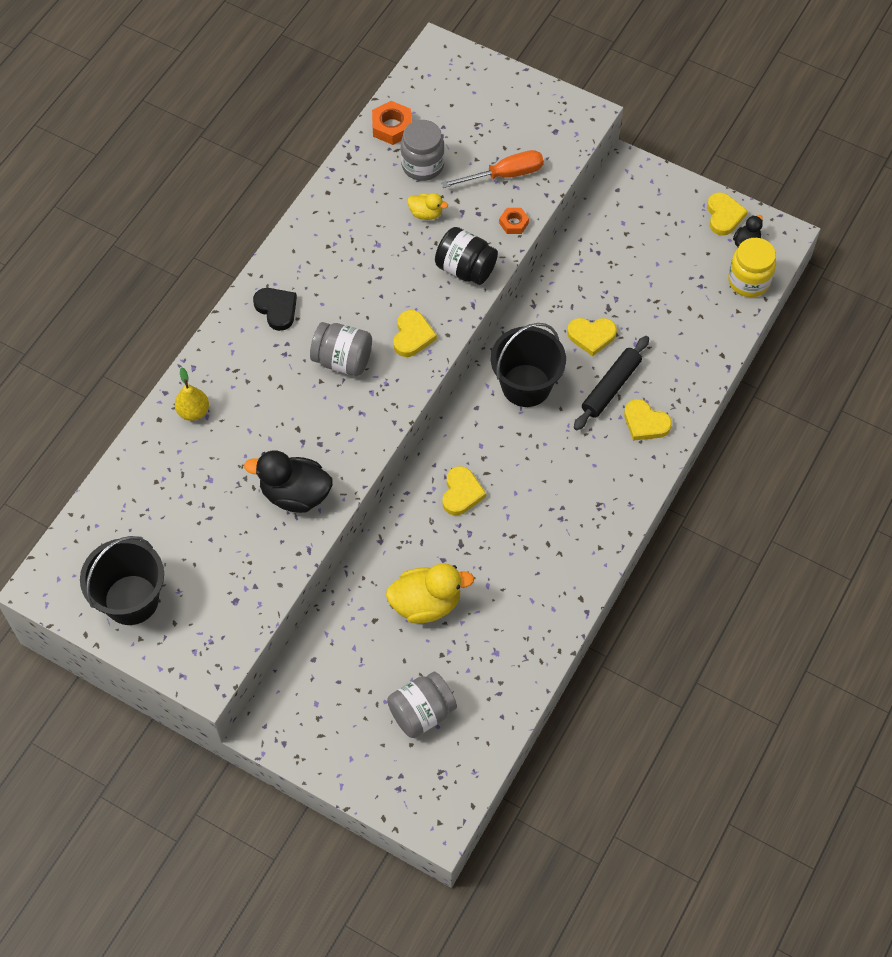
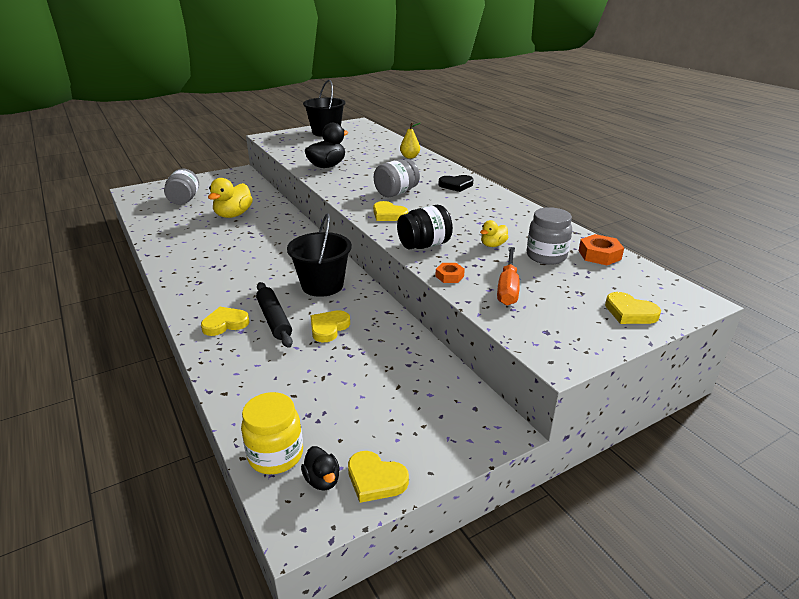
camera: 120 degrees right, 30 degrees down
(461, 493) = (279, 241): yellow heart -> yellow heart (630, 312)

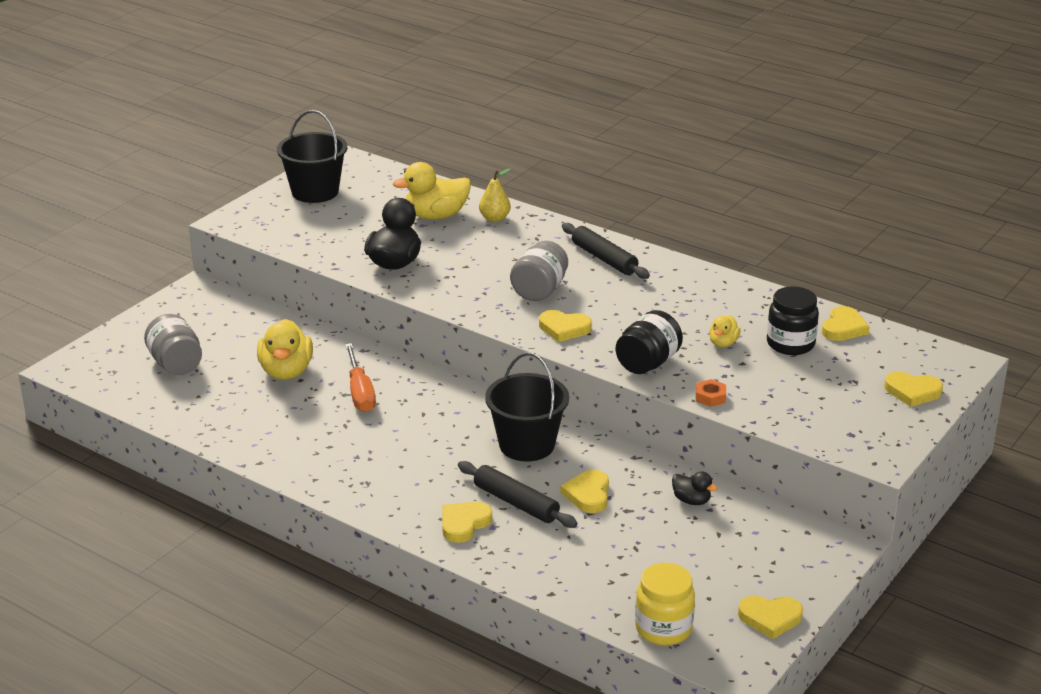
camera: 25 degrees left, 0 degrees up
(322, 480) = (725, 633): black duck -> black duck (691, 500)
(377, 151) = (436, 216): none -> yellow duck
(456, 185) = (604, 259): black heart -> black rolling pin
(508, 288) = (780, 395): orange screwdriver -> orange screwdriver (360, 392)
(546, 256) = (790, 344): grey jar -> black jar
(599, 255) = (843, 328): orange nut -> yellow heart

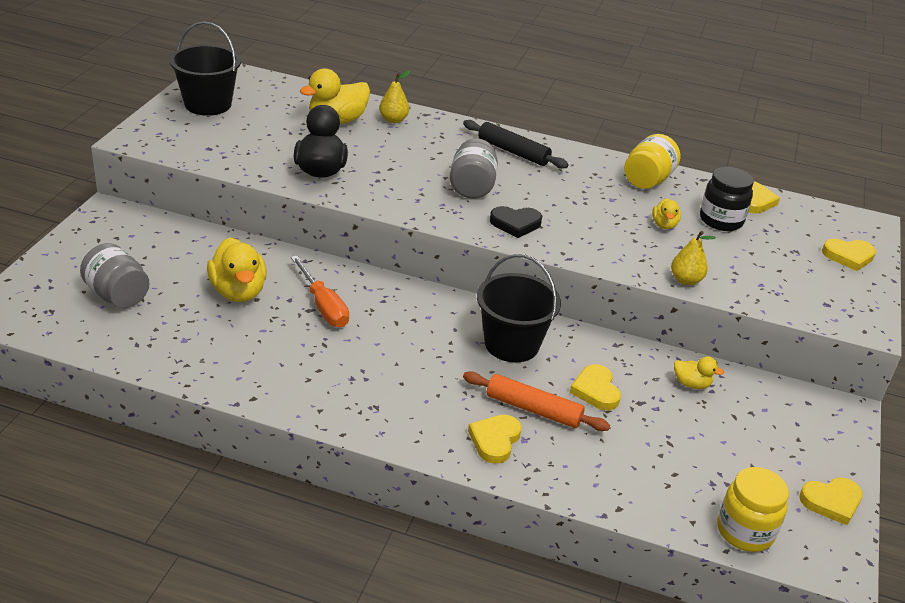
camera: 20 degrees left, 5 degrees up
(516, 503) = (533, 409): black rolling pin -> orange rolling pin
(564, 328) = (515, 224): yellow heart -> black heart
(648, 363) = (610, 252): black jar -> none
(691, 500) = (691, 384): black duck -> yellow duck
(710, 397) = (685, 280): orange nut -> yellow pear
(735, 298) = (647, 180): none -> yellow jar

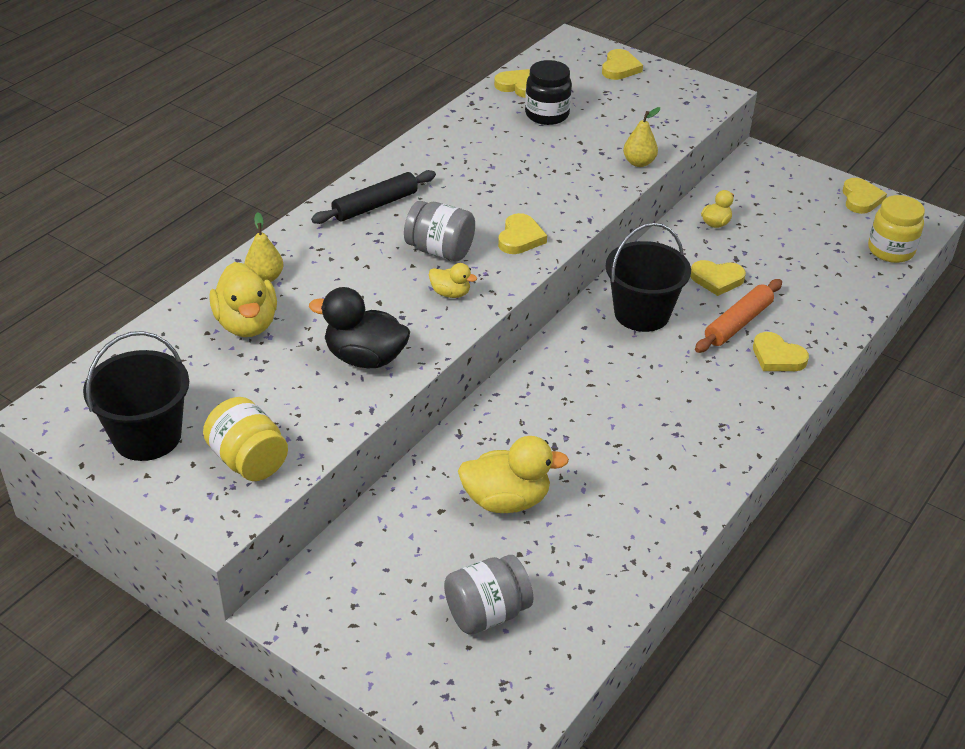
camera: 70 degrees left, 5 degrees up
(323, 306) = (550, 434): orange screwdriver -> none
(515, 224) = (520, 238): black heart -> yellow heart
(647, 180) = (463, 135): yellow jar -> yellow jar (248, 460)
(664, 225) = (546, 148): yellow duck -> yellow duck (450, 293)

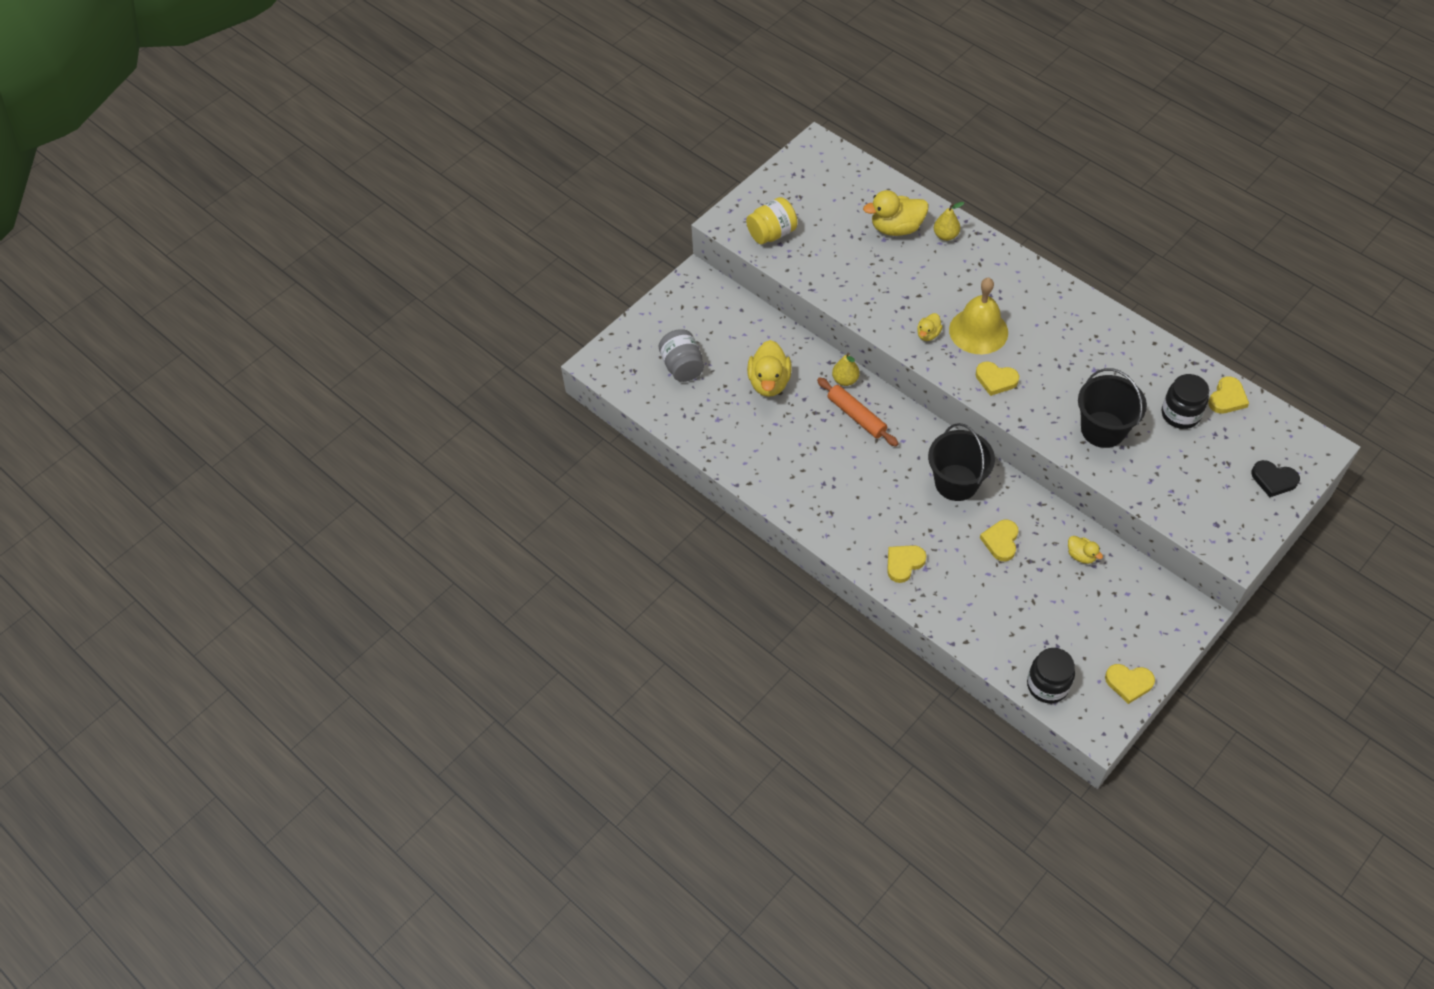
camera: 100 degrees right, 15 degrees up
(147, 436) = (795, 189): black bucket -> black bucket (1103, 429)
(365, 358) = (860, 287): black duck -> none
(375, 205) = (1034, 295): black rolling pin -> none
(440, 251) = (978, 331): grey jar -> yellow bell
(620, 68) = (1273, 480): yellow heart -> black heart
(639, 162) = (1108, 471): yellow pear -> yellow pear (845, 380)
(738, 323) = (944, 545): orange rolling pin -> orange rolling pin (856, 416)
(890, 250) = (1047, 685): yellow jar -> black jar

